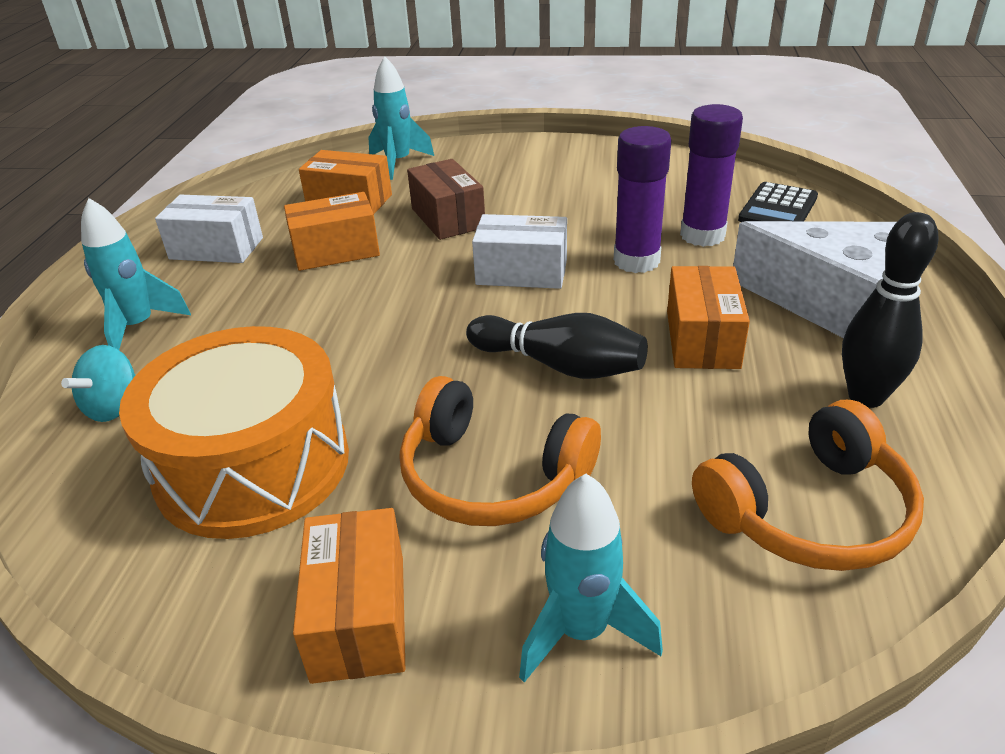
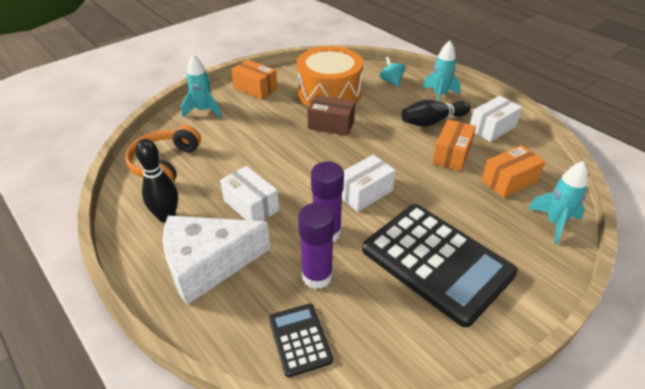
camera: 130 degrees right, 5 degrees up
(447, 218) = (449, 201): brown box -> brown box (331, 125)
(492, 476) = (265, 124): orange headphones -> none
(560, 191) = (437, 261): none -> black calculator
(560, 365) = (290, 163): black bowling pin -> black bowling pin (432, 121)
(702, 339) = (251, 205): orange box -> white box

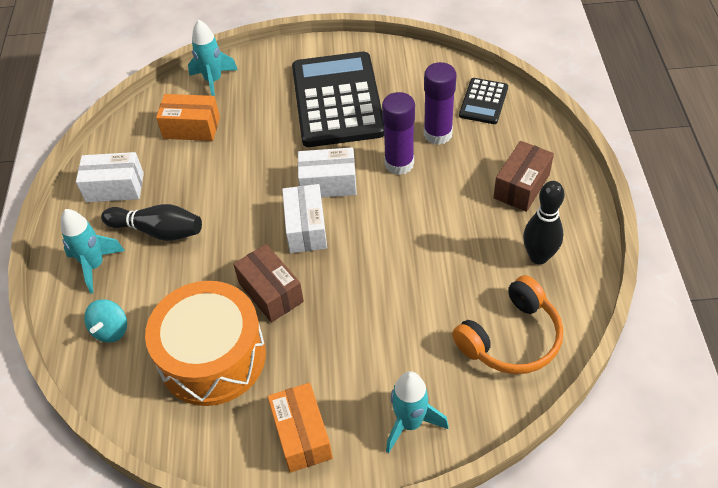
camera: 140 degrees left, 10 degrees up
(208, 265) = (521, 186): white cheese -> brown box
(251, 205) = (446, 226): white box -> white box (306, 228)
(451, 155) = (199, 179): orange box -> none

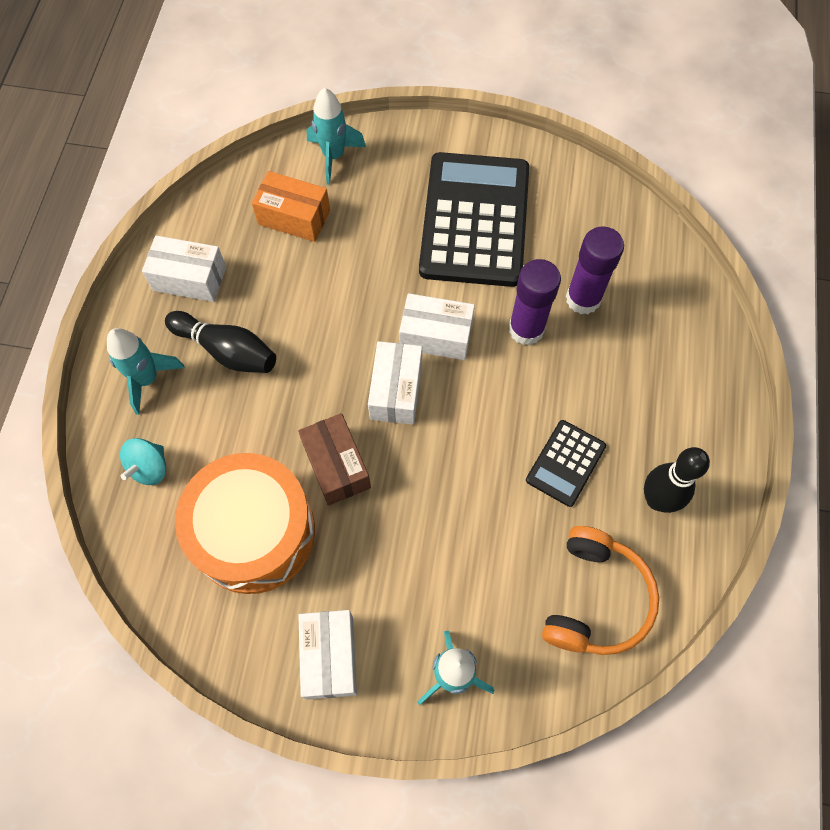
camera: 10 degrees right, 15 degrees up
(302, 435) = (330, 657): orange box -> white box
(483, 101) = (651, 266): black calculator -> black calculator (565, 463)
(511, 338) = (595, 598): orange headphones -> orange headphones turned 45 degrees counterclockwise
(521, 186) = (664, 398): brown box -> none

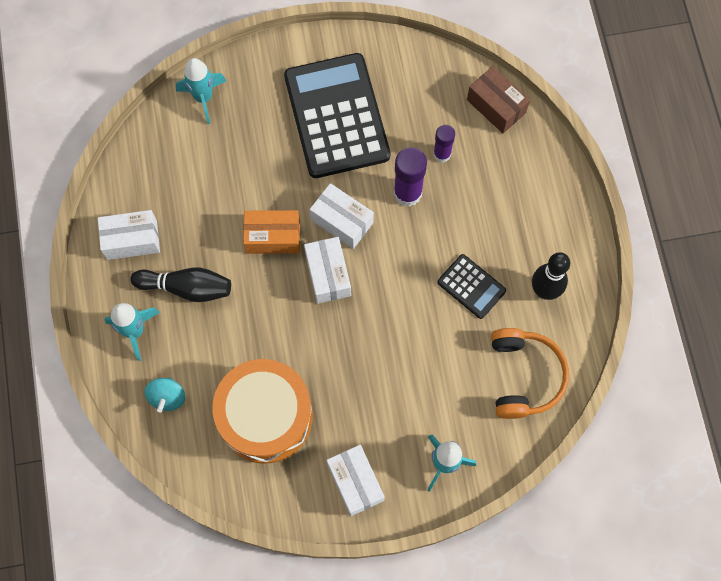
camera: 20 degrees left, 5 degrees up
(294, 217) = (193, 161): orange box -> orange box (273, 237)
(336, 466) = (306, 347): brown box -> brown box (496, 106)
(436, 336) = (342, 221): white box -> white box turned 45 degrees clockwise
(565, 463) = (471, 286): black calculator -> black calculator turned 60 degrees counterclockwise
(583, 299) = (442, 154): purple glue stick -> purple glue stick, size x0.63

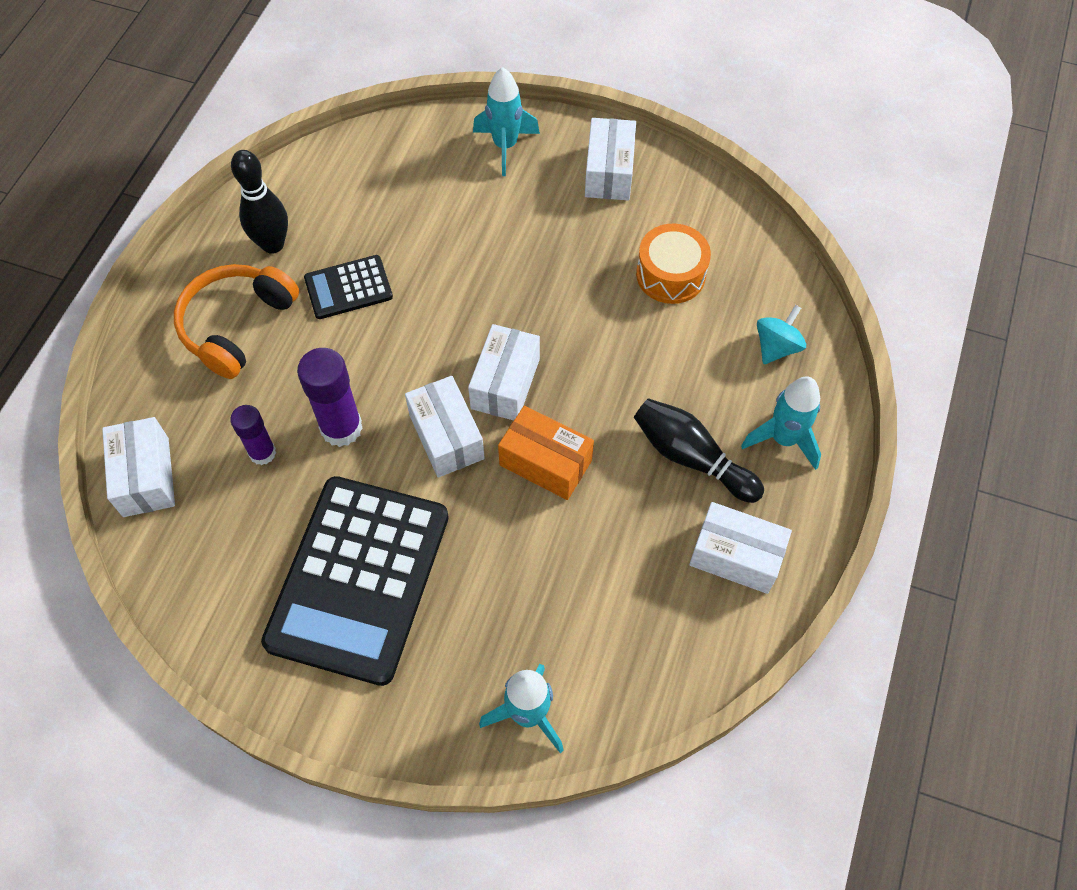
camera: 150 degrees left, 10 degrees down
(265, 416) = (670, 274): orange drum -> orange drum, size x0.57
(471, 286) = (348, 288): black calculator -> black calculator turned 90 degrees counterclockwise
(496, 106) = (146, 477): brown box -> white box
(524, 376) = (363, 179): orange headphones -> orange headphones (236, 325)

